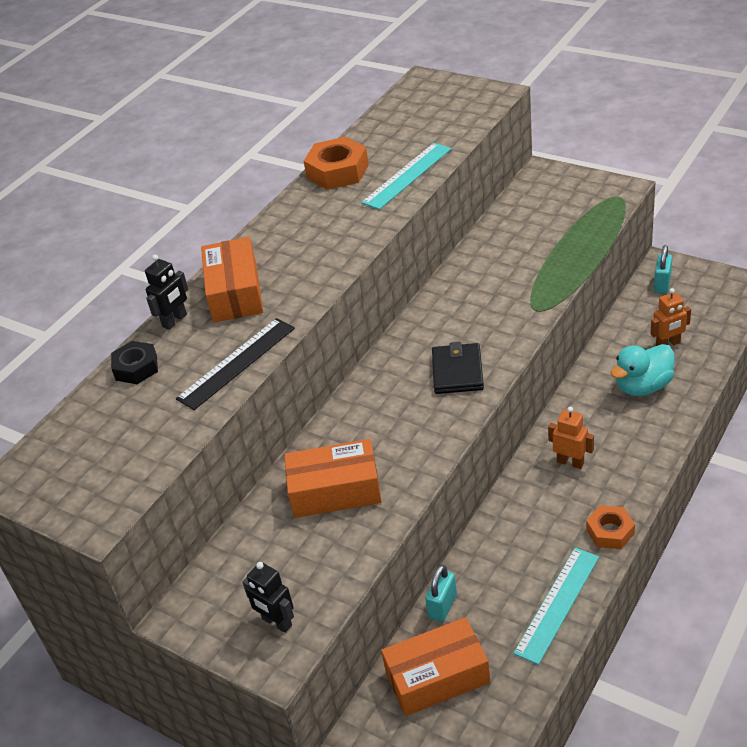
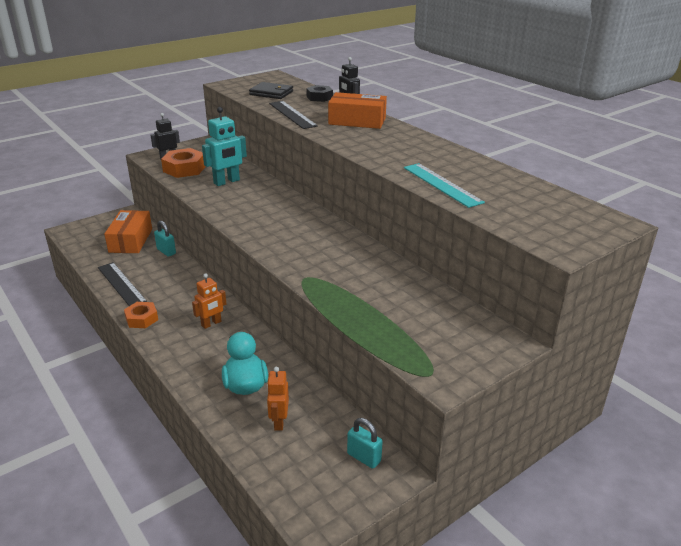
camera: 105 degrees right, 10 degrees down
(335, 490) = (227, 182): orange box -> turquoise robot
(337, 171) = (472, 164): orange nut -> orange nut (184, 169)
(457, 371) = (275, 233): black wallet -> black wallet (271, 93)
(557, 604) = (121, 284): turquoise ruler -> black ruler

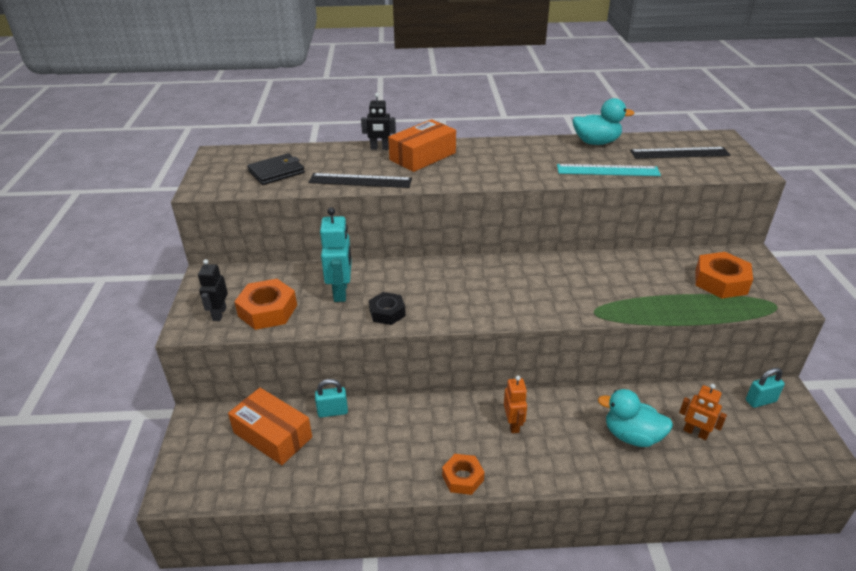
camera: 55 degrees left, 5 degrees up
(121, 284) = (372, 474): black ruler -> black ruler (679, 153)
(319, 97) = (330, 152): black nut -> black nut (387, 313)
(433, 332) = (721, 281): none -> orange nut
(491, 170) = (596, 142): none -> turquoise duck

